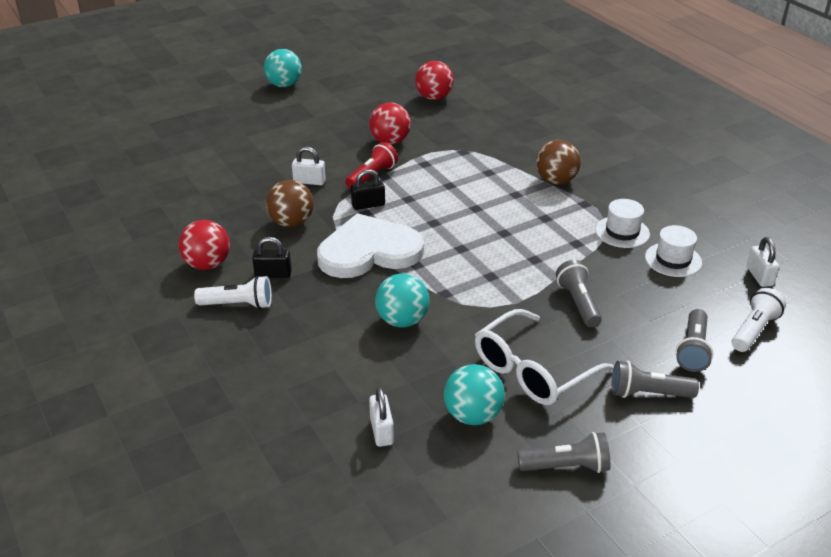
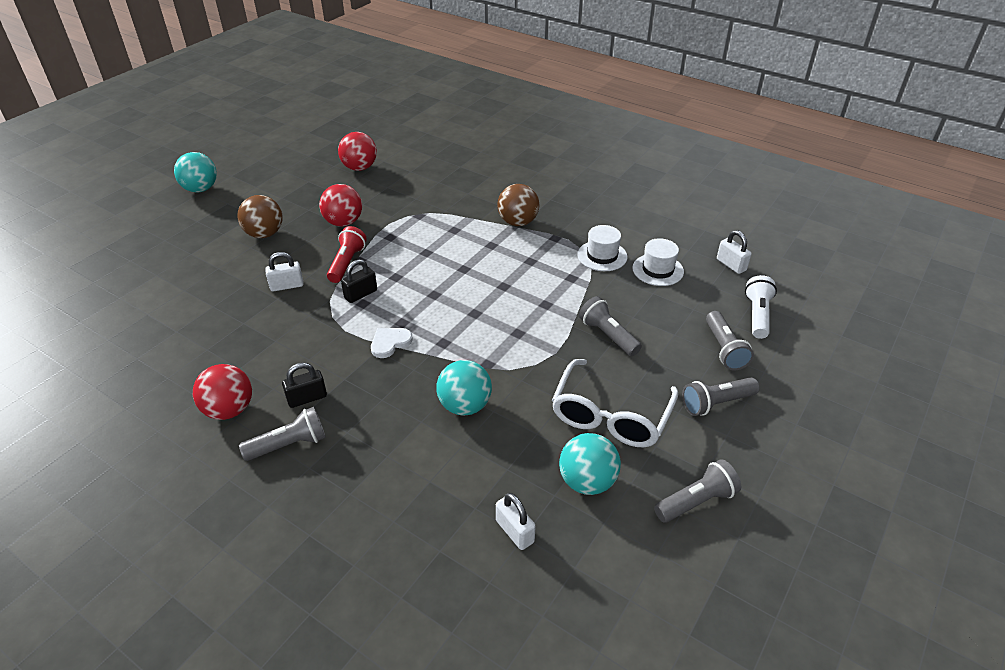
camera: 25 degrees left, 5 degrees up
(238, 304) = (289, 445): white flashlight -> grey flashlight
(291, 222) = (294, 335): brown ball -> brown ball (264, 234)
(369, 251) = (390, 343): white heart -> white heart, size x0.41

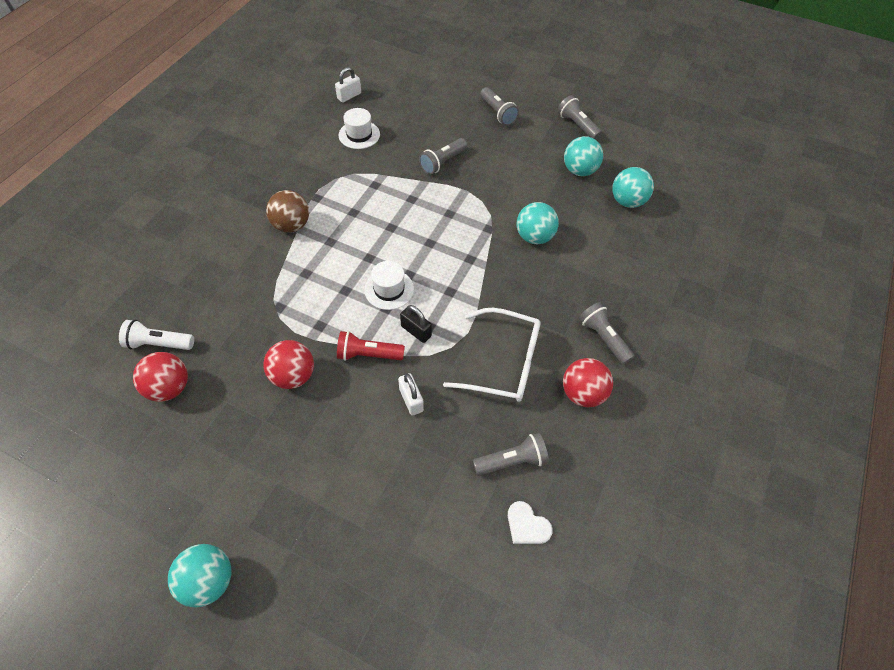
camera: 100 degrees left, 15 degrees up
(264, 234) = (318, 454): brown ball -> none
(307, 398) = (554, 339): black padlock -> none
(390, 343) = (477, 295): white heart -> white heart (527, 525)
(514, 531) = (627, 201): white padlock -> turquoise ball
(602, 256) = (342, 167): white hat -> white hat (389, 289)
(610, 416) = (522, 161): white glasses -> white glasses (504, 363)
(724, 349) = (445, 106): grey flashlight -> grey flashlight (512, 461)
(757, 315) = (407, 88): white flashlight -> white flashlight (159, 344)

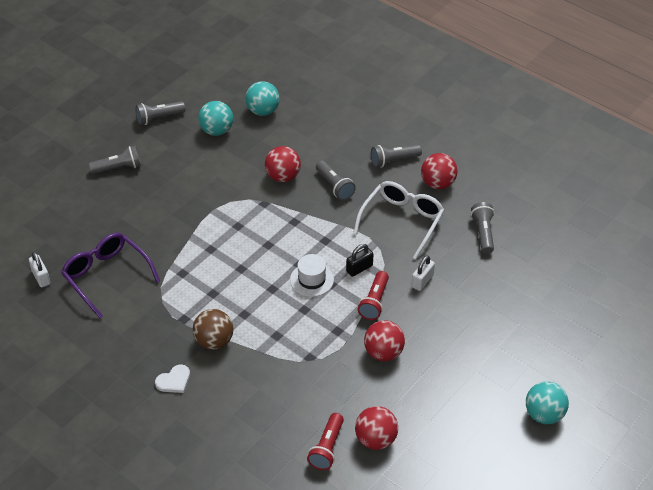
camera: 75 degrees left, 10 degrees down
(159, 344) = (327, 448): white flashlight -> red flashlight
(359, 135) = (106, 276): white hat -> purple glasses
(411, 400) = (422, 281): white padlock -> white padlock turned 45 degrees counterclockwise
(442, 162) = (171, 219): grey flashlight -> grey flashlight (334, 186)
(527, 525) = (530, 235): white heart -> white heart (174, 381)
(534, 237) = (283, 176): turquoise ball -> red ball

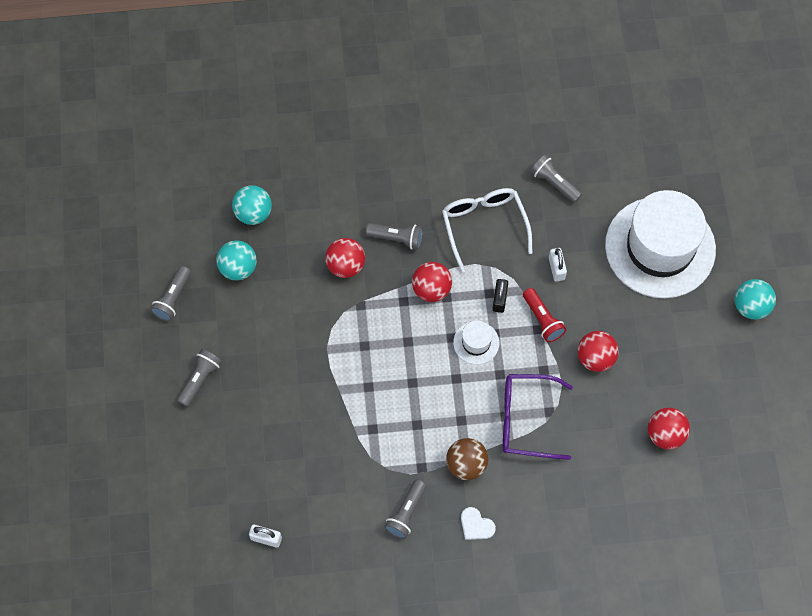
camera: 45 degrees left, 20 degrees up
(106, 276) = (317, 488): purple glasses -> purple glasses (526, 420)
(174, 381) = (476, 525): white heart -> white heart turned 120 degrees clockwise
(327, 448) = (641, 473): red flashlight -> none
(394, 160) = (415, 171): grey flashlight -> grey flashlight (406, 513)
(438, 183) = (472, 164): red ball -> red ball (431, 289)
(516, 325) = (660, 247): none -> white hat

